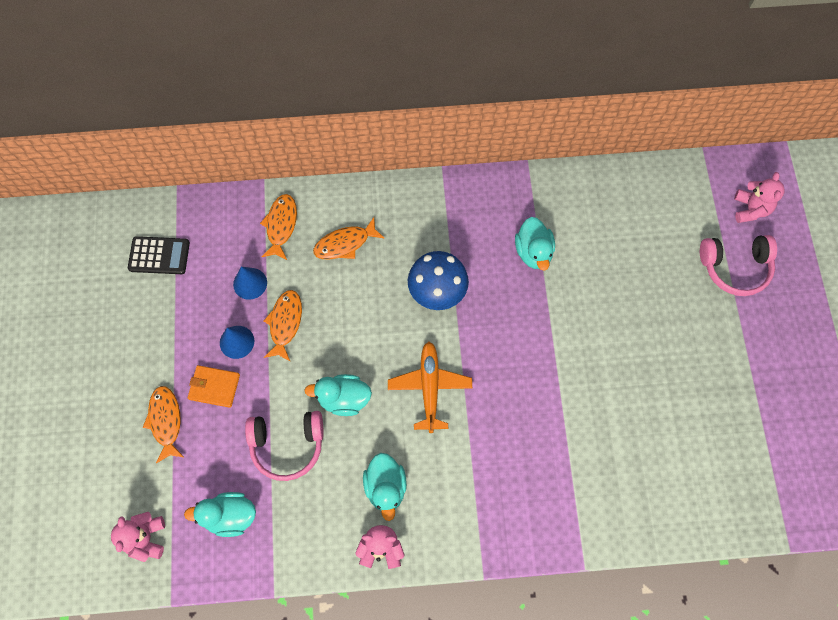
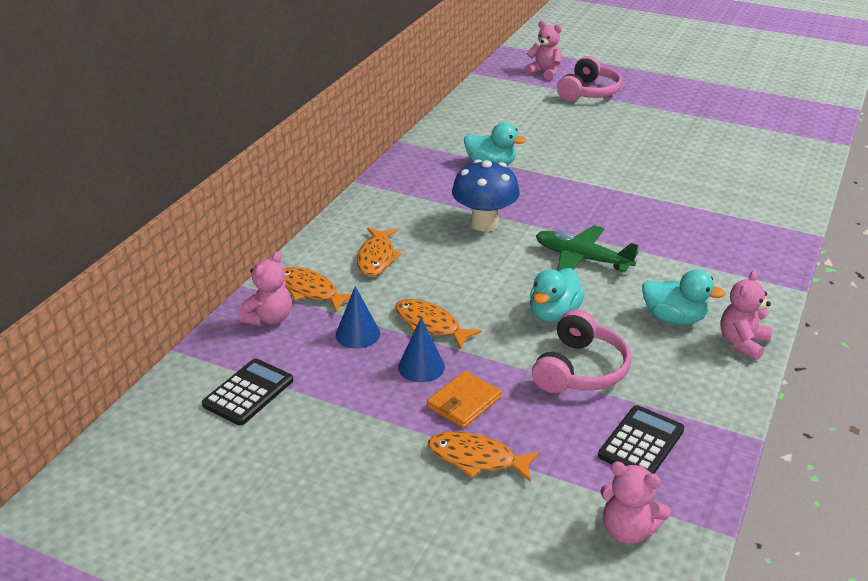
camera: 60 degrees left, 35 degrees down
(230, 516) = (641, 443): turquoise duck -> black calculator
(237, 220) = (269, 318): none -> pink teddy bear
(429, 387) = (582, 259): orange plane -> green plane

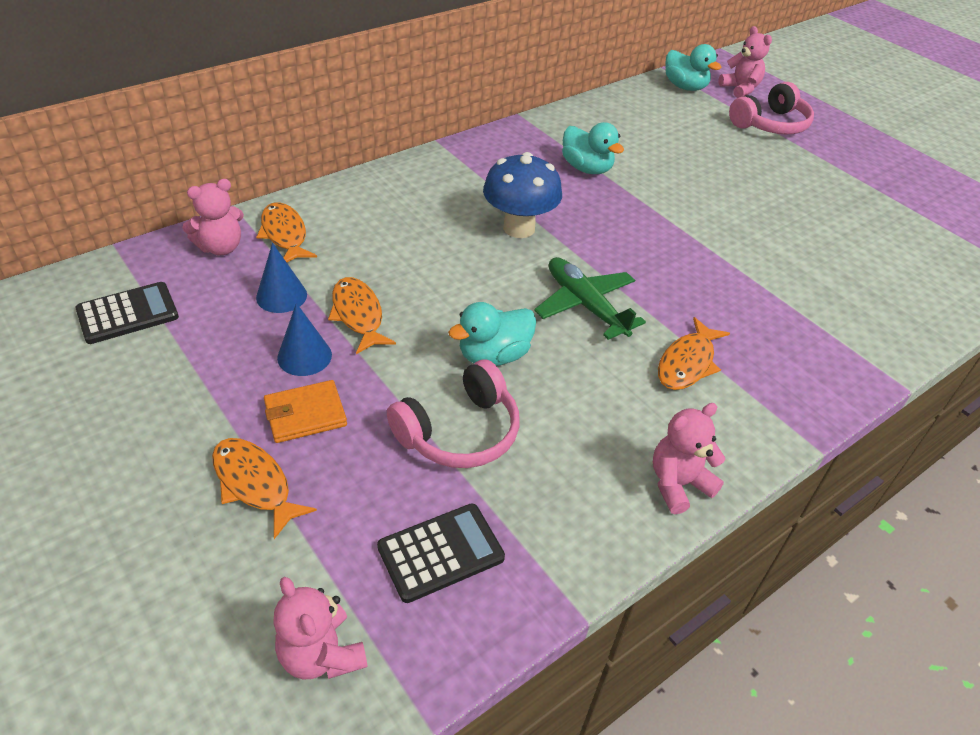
camera: 25 degrees right, 10 degrees up
(376, 258) = (378, 224): orange fish -> orange fish (687, 363)
(674, 318) = (623, 417): turquoise duck -> turquoise duck (685, 87)

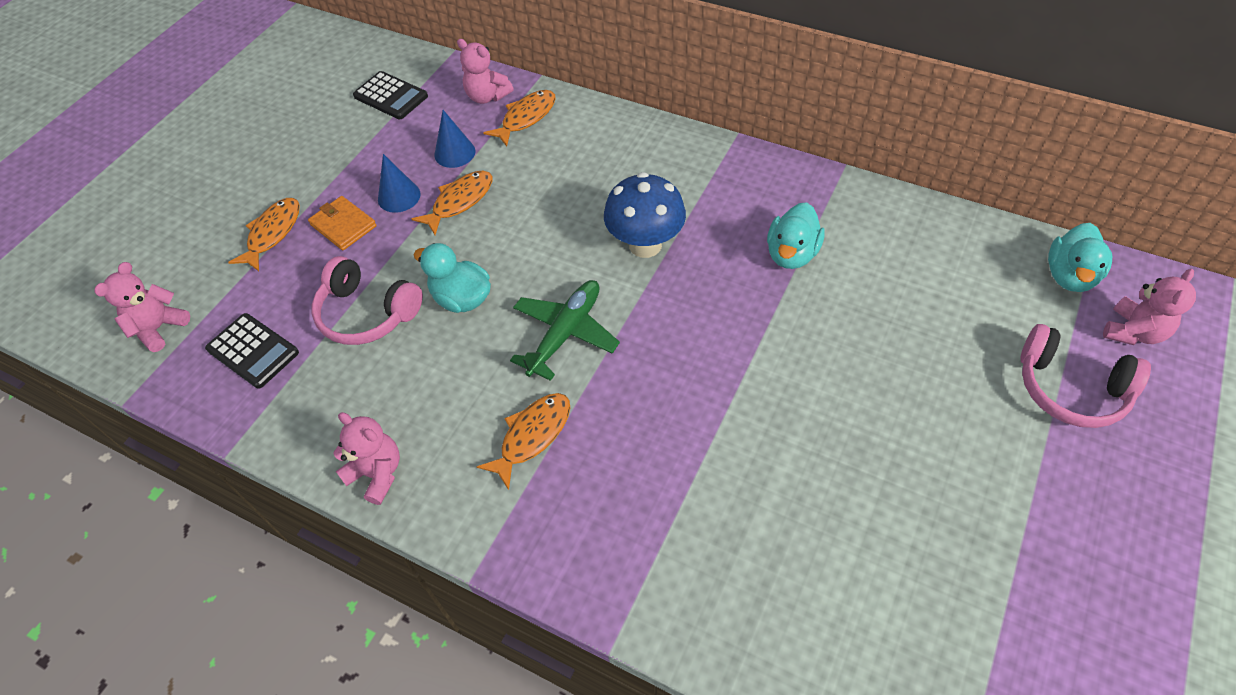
camera: 70 degrees right, 10 degrees up
(687, 363) = (532, 436): orange fish -> orange fish turned 120 degrees clockwise

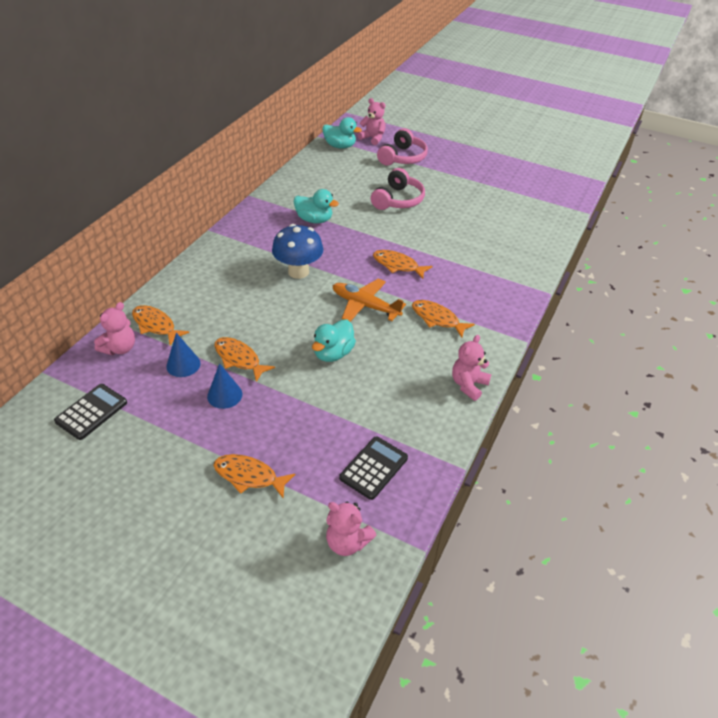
camera: 95 degrees left, 10 degrees down
(343, 225) = (250, 427): orange wallet -> none
(367, 313) = (342, 403): pink headphones -> pink headphones (398, 200)
(565, 333) = (365, 306): green plane -> orange plane
(675, 378) = (398, 265): none -> orange fish

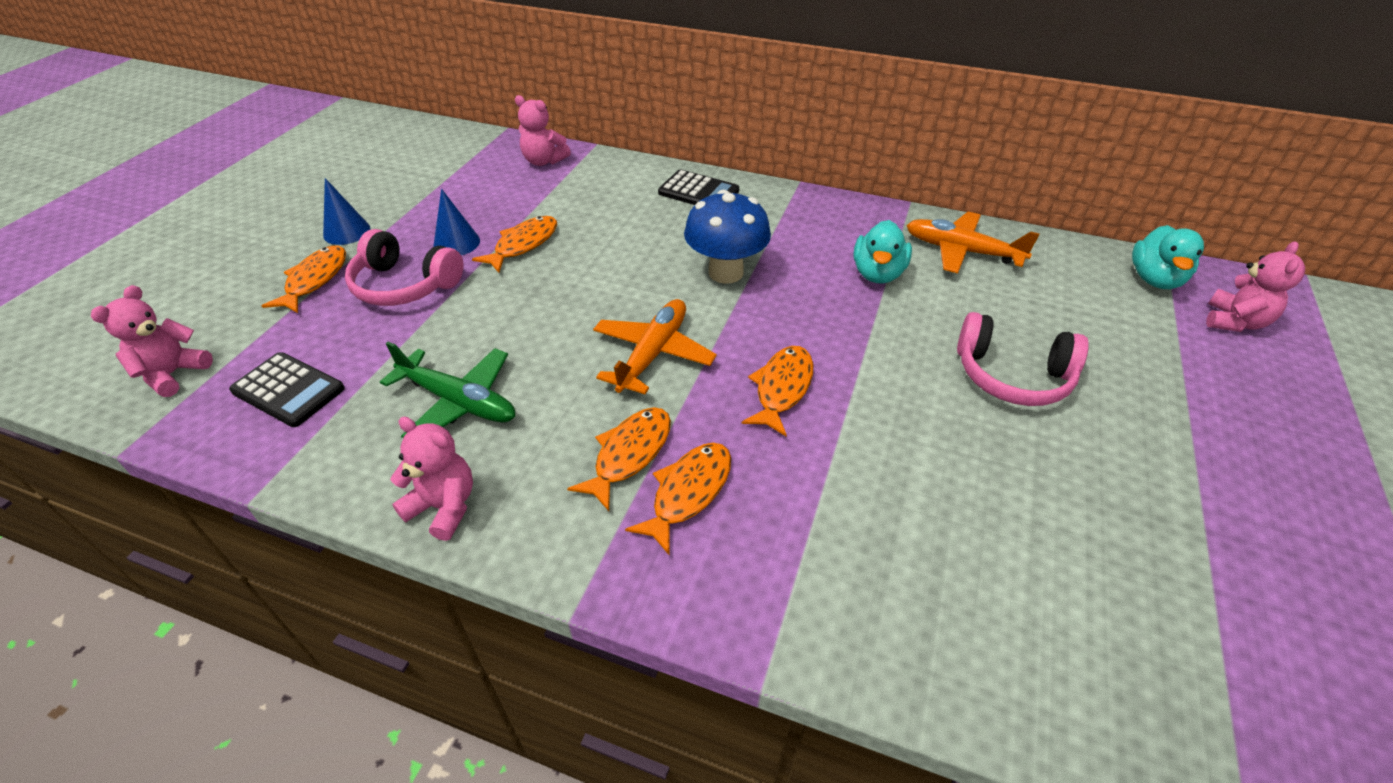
camera: 85 degrees right, 0 degrees up
(91, 412) = (443, 163): black calculator -> black calculator (698, 192)
(156, 325) = (585, 176): orange fish -> orange fish (688, 493)
(183, 364) = (514, 205): blue cone -> blue cone (346, 232)
(302, 190) = (962, 251): none -> orange plane
(333, 353) = (533, 328): turquoise duck -> none
(394, 384) = (458, 402): none -> green plane
(402, 157) = (1195, 374): pink headphones -> pink headphones (404, 285)

